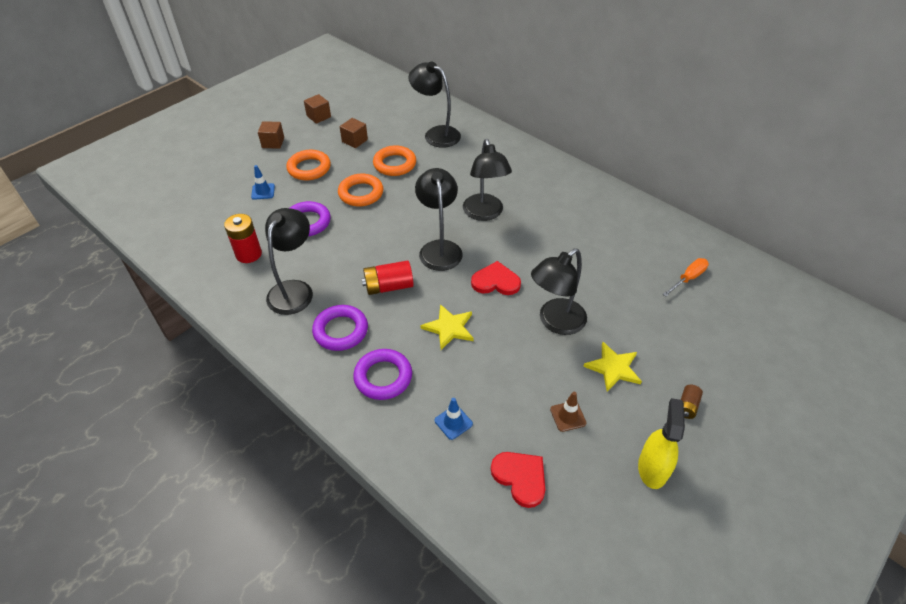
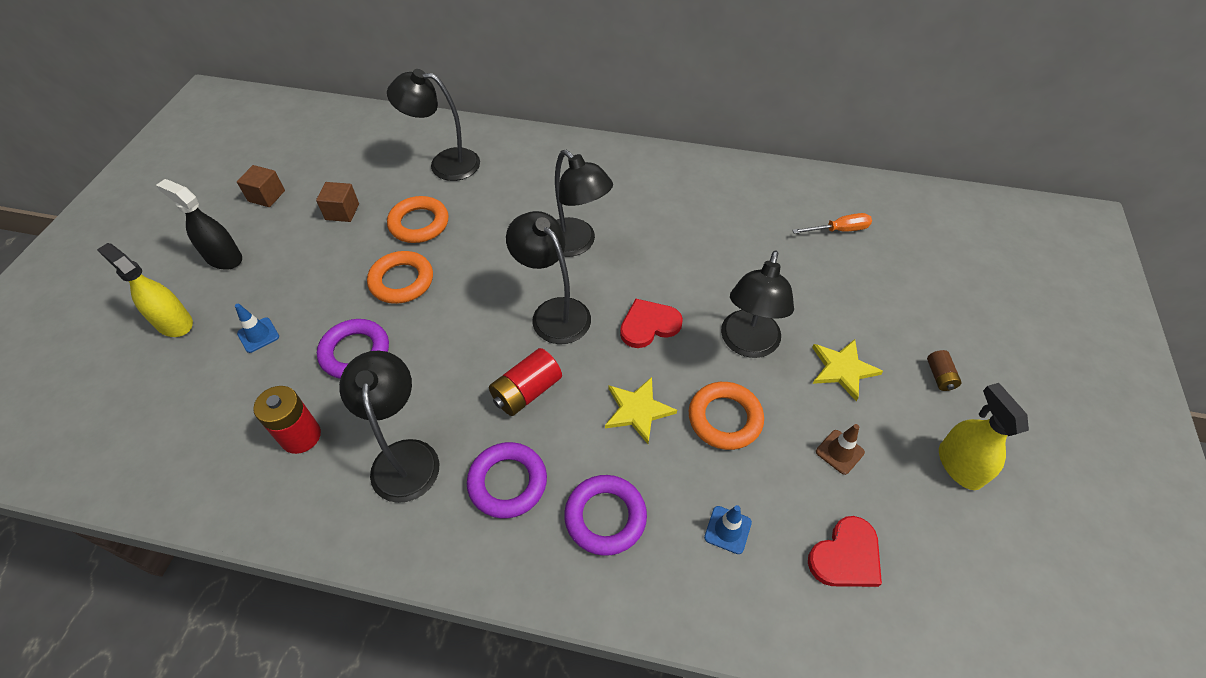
camera: 30 degrees left, 5 degrees up
(225, 168) = (174, 323): none -> yellow spray bottle
(273, 143) = (224, 258): brown cube -> black spray bottle
(309, 168) = (304, 275): orange ring -> orange ring (725, 418)
(520, 478) = (846, 556): red heart -> red heart turned 120 degrees clockwise
(688, 278) = (839, 230): orange screwdriver -> orange screwdriver turned 60 degrees clockwise

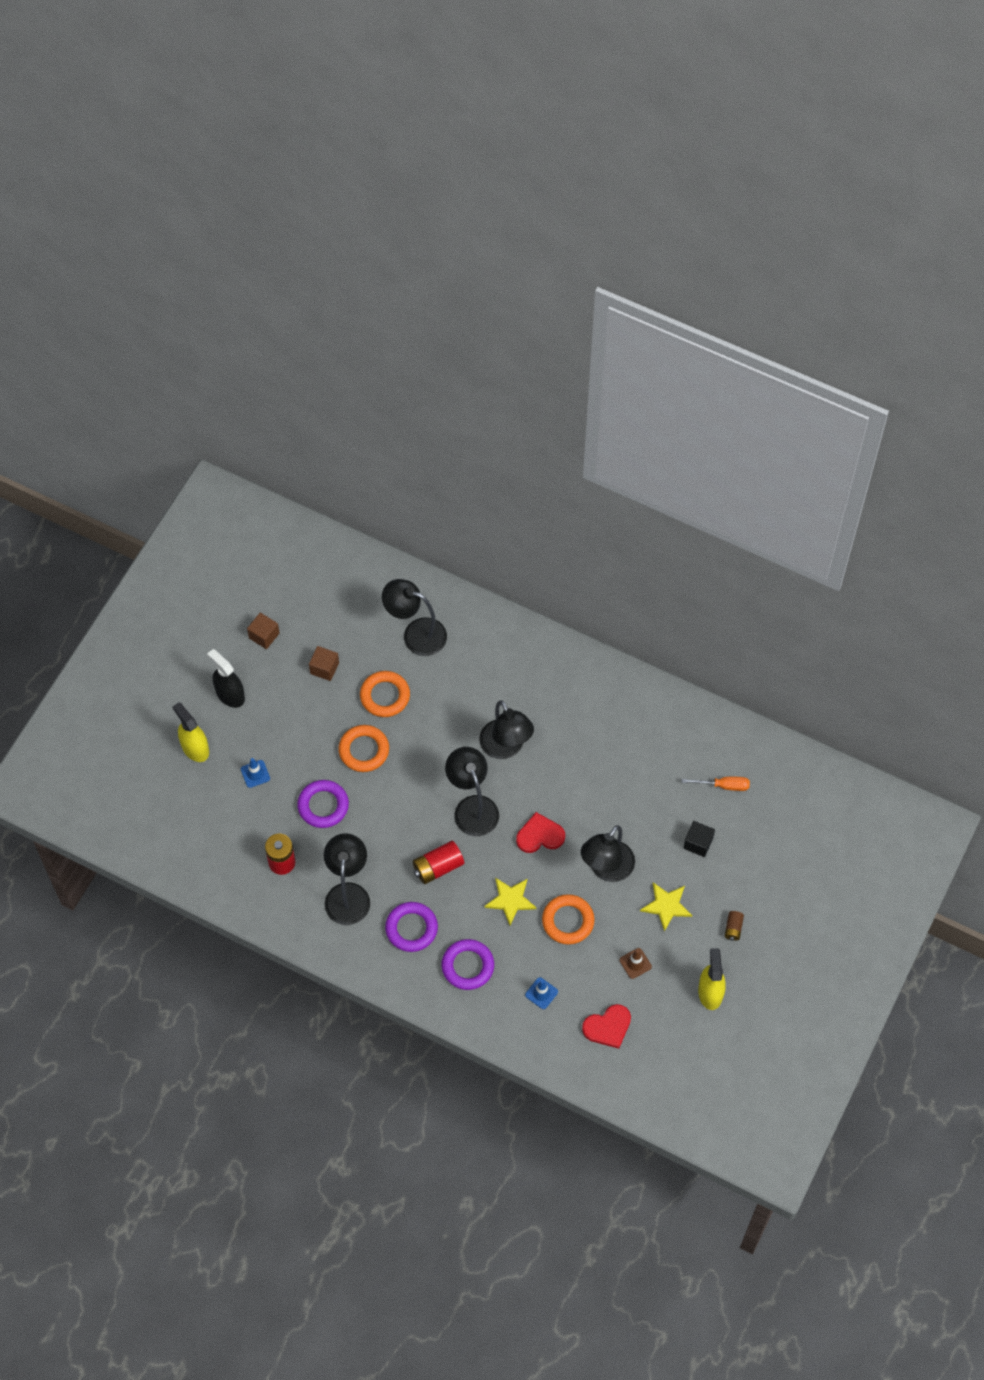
camera: 15 degrees right, 10 degrees up
(842, 291) = (698, 843): none -> black cube

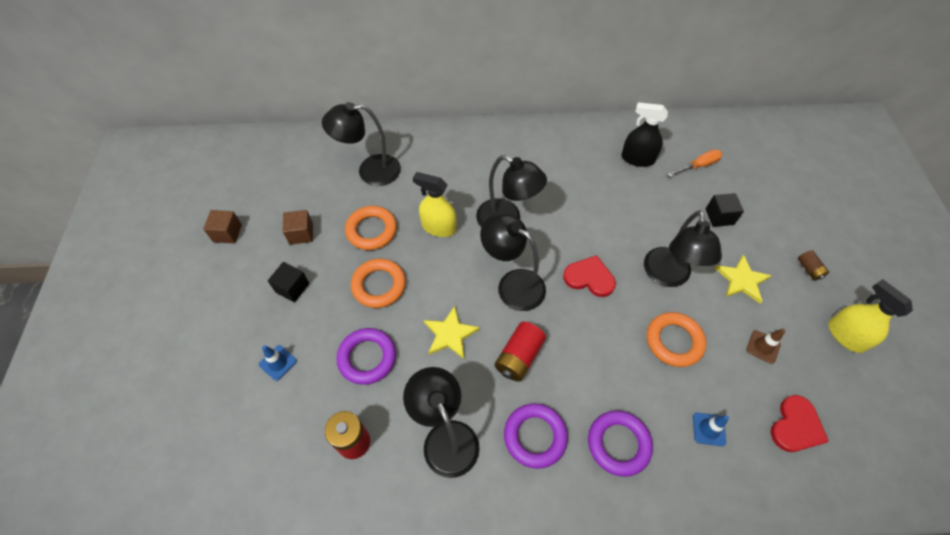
camera: 30 degrees left, 5 degrees down
(195, 748) = (198, 370): yellow spray bottle -> yellow spray bottle (438, 227)
(230, 694) = (215, 299): black spray bottle -> black spray bottle (637, 159)
(294, 716) = (292, 288): none -> black cube
(510, 900) = (608, 351): yellow star -> yellow star (450, 334)
(540, 835) = (589, 278): red heart -> red heart turned 60 degrees clockwise

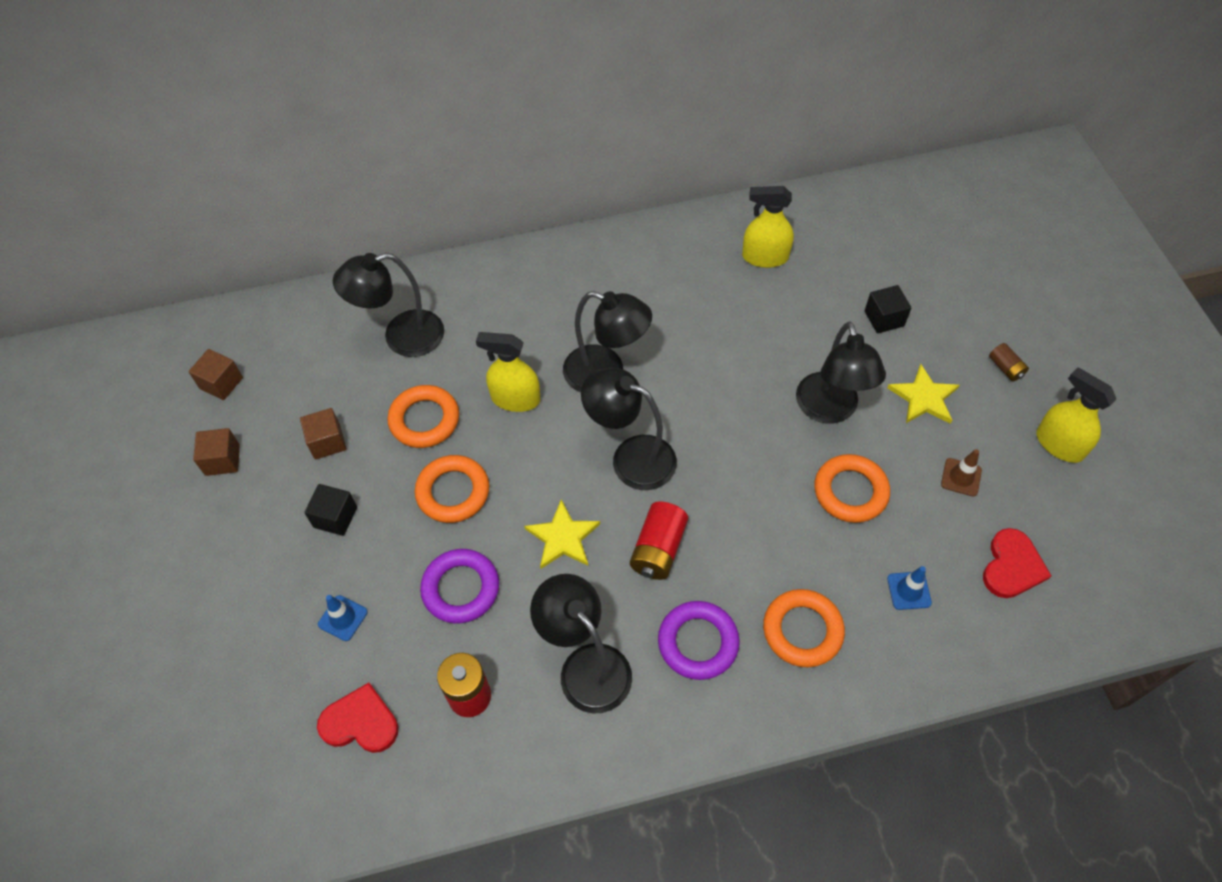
camera: 10 degrees left, 0 degrees up
(242, 181) = (221, 383): none -> brown cube
(589, 278) = (729, 430): red heart -> red heart (360, 722)
(618, 444) = (802, 630): purple ring -> orange ring
(637, 159) = (765, 257): black spray bottle -> yellow spray bottle
(698, 166) = (847, 253): orange screwdriver -> none

